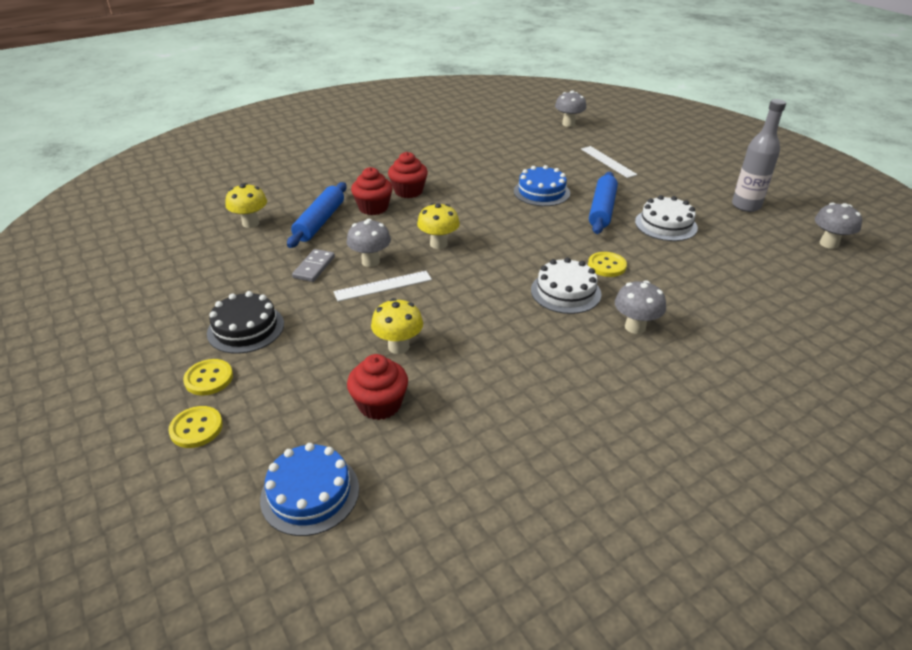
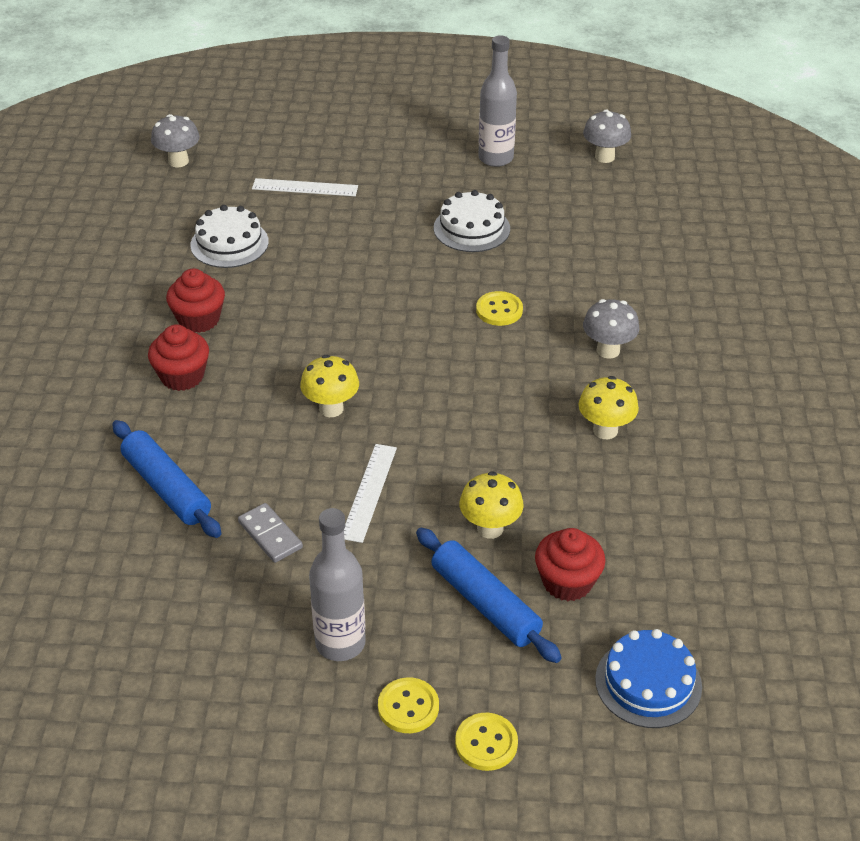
camera: 55 degrees left, 5 degrees up
(246, 328) = (340, 643): black cake -> grey bottle
(251, 223) = (94, 556): yellow mushroom -> yellow mushroom (605, 430)
(370, 261) = (308, 481): grey mushroom -> none
(373, 208) = (187, 425): red cupcake -> red cupcake (199, 319)
(541, 192) = (311, 273): blue cake -> none
(565, 292) = (514, 363): white cake -> white cake (229, 243)
(602, 210) = (397, 252): blue rolling pin -> blue rolling pin (485, 603)

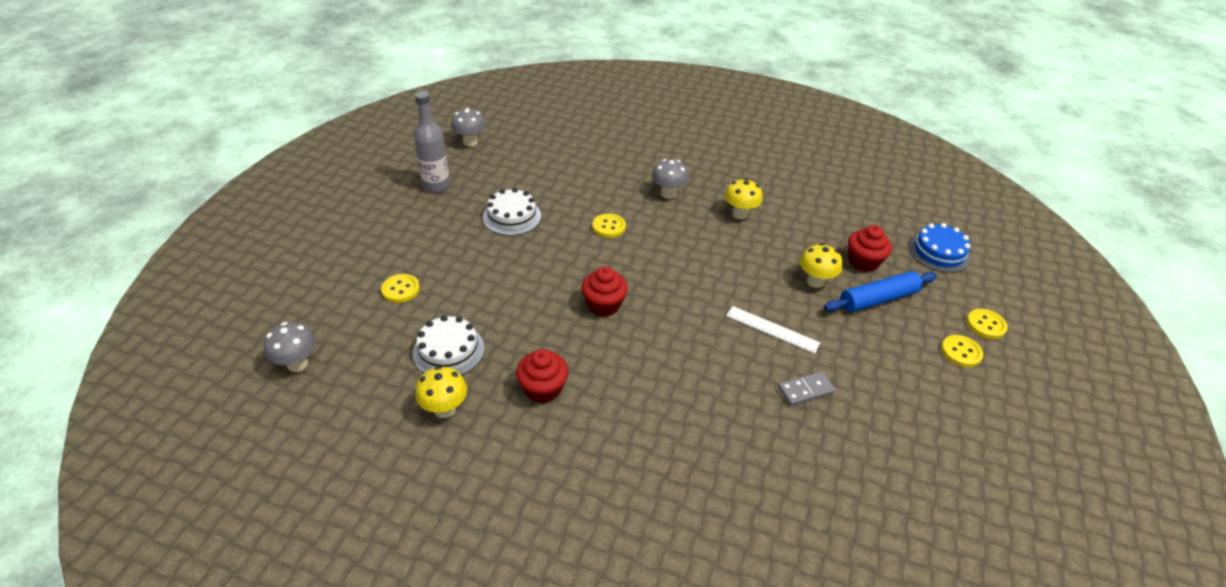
camera: 75 degrees left, 0 degrees up
(166, 488) = (744, 445): blue rolling pin -> none
(182, 376) = (612, 412): red cupcake -> red cupcake (603, 305)
(305, 187) = (400, 289): white ruler -> yellow button
(331, 408) = (681, 330): yellow mushroom -> yellow mushroom (445, 409)
(340, 643) = (909, 373): grey bottle -> none

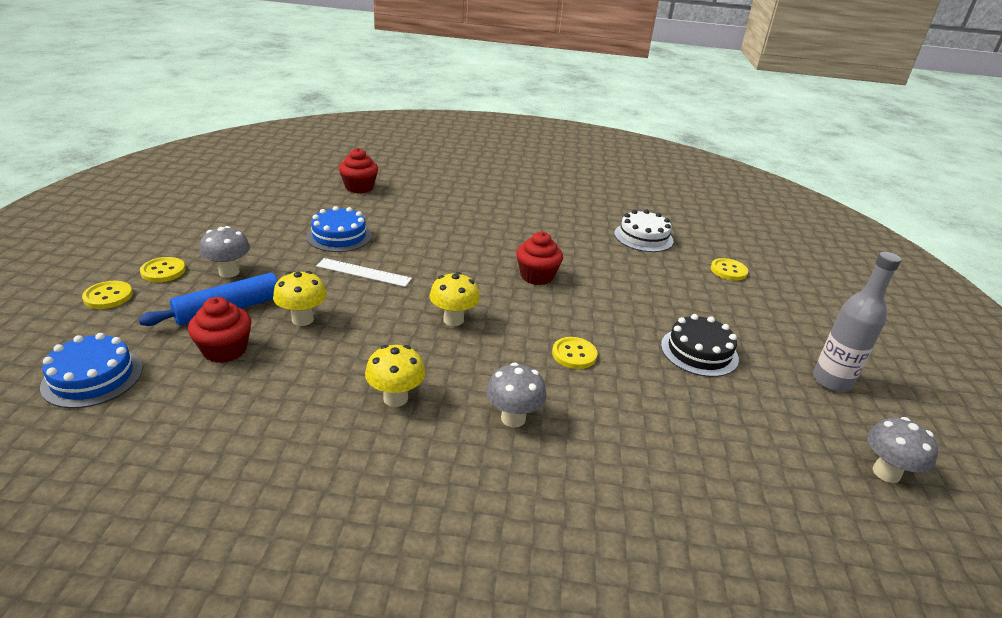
camera: 165 degrees right, 10 degrees down
(297, 364) = (739, 223): grey mushroom -> grey mushroom (229, 272)
(445, 409) = (614, 210): yellow mushroom -> yellow mushroom (453, 320)
(512, 217) = (699, 352): white cake -> black cake
(543, 389) = (554, 223): red cupcake -> red cupcake (359, 187)
(806, 390) = (339, 236): grey domino -> blue cake

